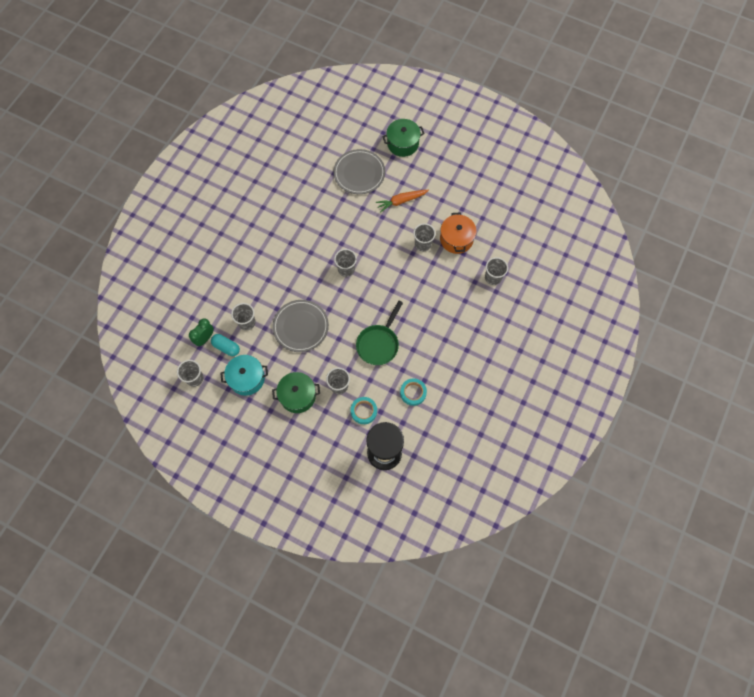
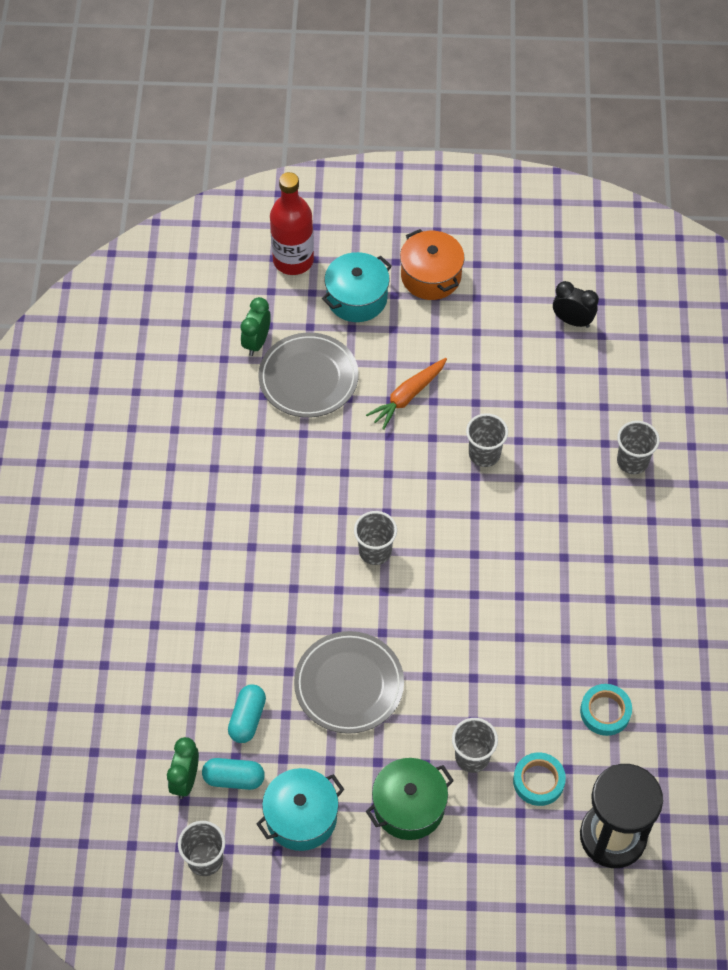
camera: 25 degrees left, 10 degrees down
(247, 322) = (247, 718): grey cup -> turquoise capsule
(344, 146) = (257, 342): none -> green clock
(379, 344) = (501, 654): green pan -> none
(382, 113) = (293, 260): none -> red bottle
(402, 143) = (357, 298): green pot -> turquoise pot
(456, 239) = (536, 422): orange pot -> orange pot (431, 276)
(501, 196) = (572, 321): none -> black clock

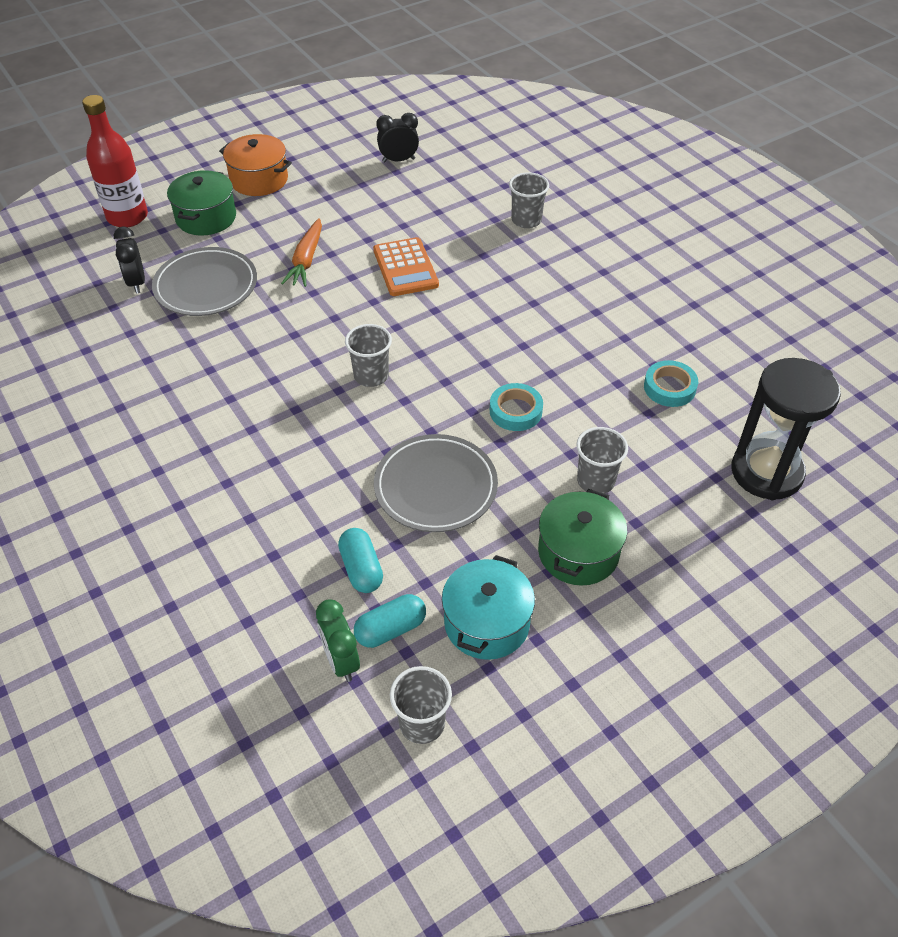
camera: 35 degrees left, 10 degrees down
(257, 342) = (136, 283): green clock -> black clock
(357, 298) = (206, 217): turquoise pot -> green pot
(484, 454) = (405, 268): grey cup -> orange calculator
(538, 781) = (667, 467): turquoise tape -> turquoise tape (515, 411)

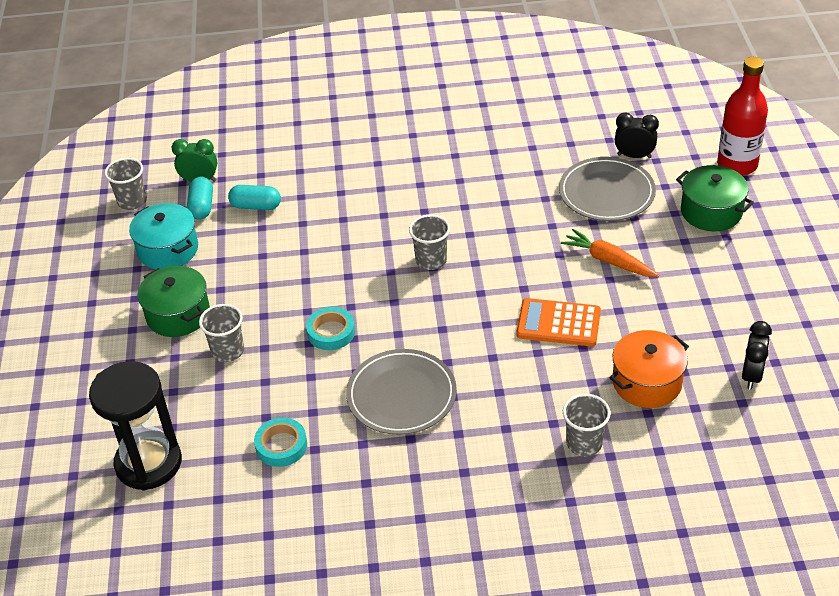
camera: 120 degrees right, 5 degrees down
(259, 180) = (761, 259): orange pot -> orange pot (647, 382)
(435, 486) = (293, 261): grey plate -> grey plate (401, 395)

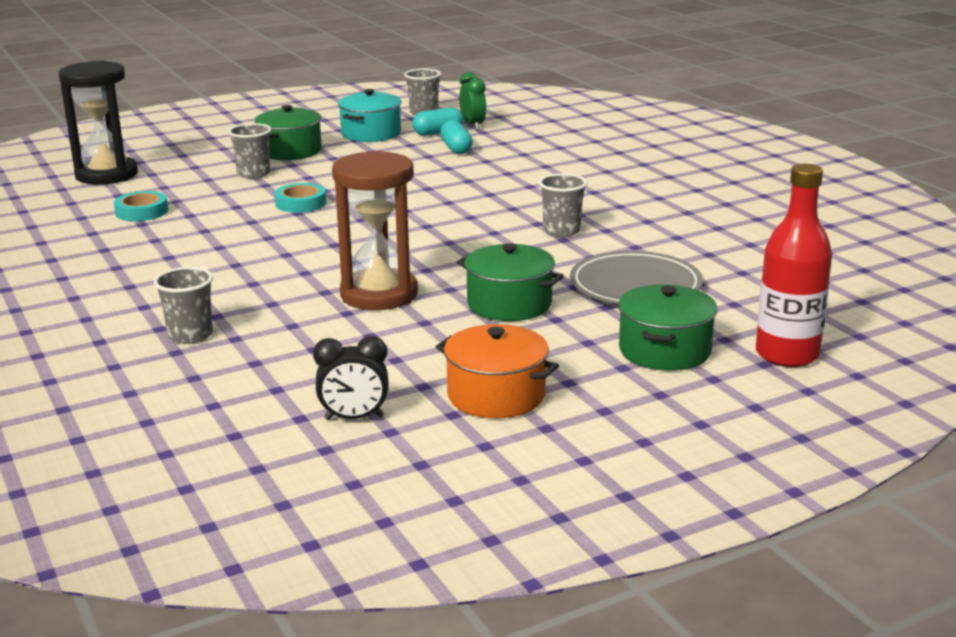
camera: 65 degrees right, 20 degrees down
(401, 395) = (227, 243): grey plate -> none
(431, 260) = (436, 223): grey cup -> grey cup (561, 231)
(558, 323) = (379, 294): orange calculator -> brown hourglass
(608, 260) = (509, 304): orange carrot -> green pot
(634, 156) = (727, 290): black clock -> none
(647, 382) = (306, 355): orange pot -> orange pot (496, 395)

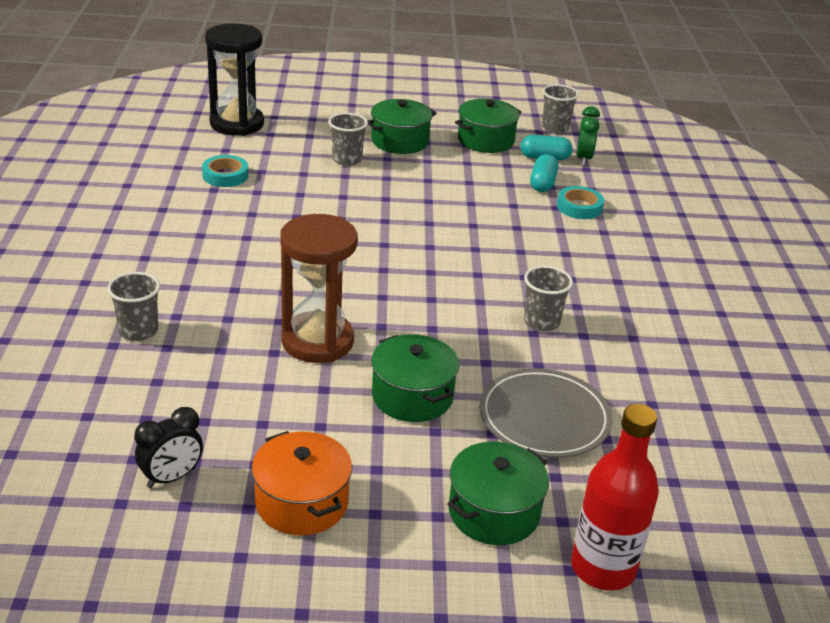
camera: 25 degrees right, 10 degrees up
(301, 203) = (353, 208): turquoise tape -> turquoise tape (579, 207)
(354, 418) = (171, 477): black clock -> black clock turned 60 degrees counterclockwise
(371, 133) = (486, 140): turquoise pot -> green pot

